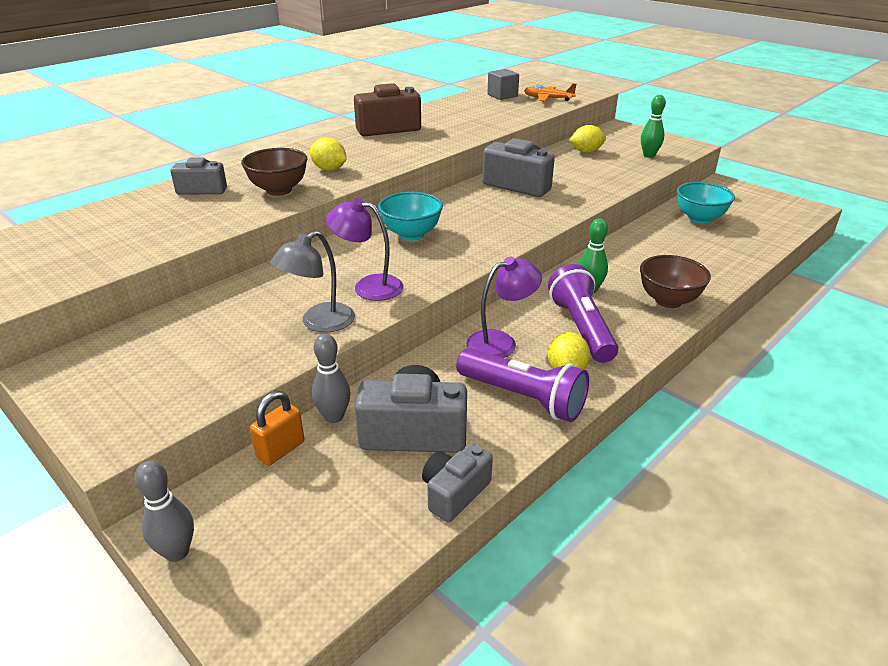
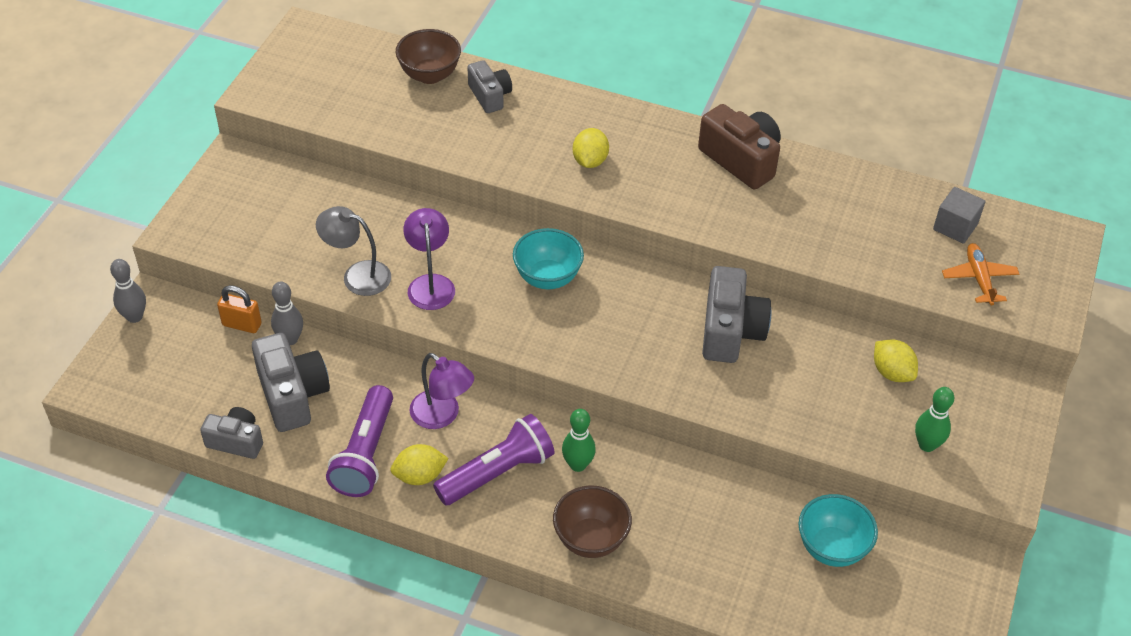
camera: 65 degrees right, 15 degrees up
(279, 190) = (518, 147): brown bowl -> brown bowl (429, 75)

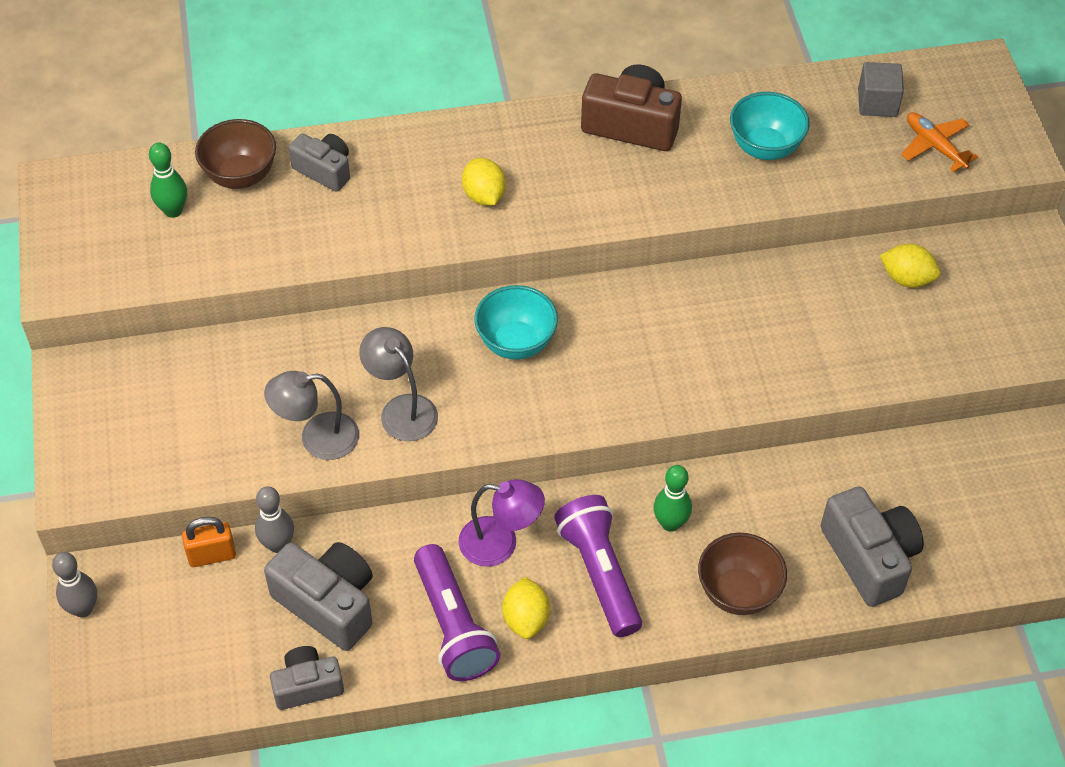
camera: 30 degrees left, 5 degrees up
(419, 476) = (526, 619): yellow lemon -> yellow lemon turned 45 degrees counterclockwise
(430, 284) = (401, 409): purple lamp -> grey lamp
(497, 472) = (599, 573): purple flashlight -> purple flashlight turned 45 degrees counterclockwise
(730, 331) = (732, 310): grey camera -> grey camera (869, 557)
(832, 548) = (956, 480): turquoise bowl -> turquoise bowl (765, 148)
(927, 445) = (986, 335): green bowling pin -> green bowling pin (173, 211)

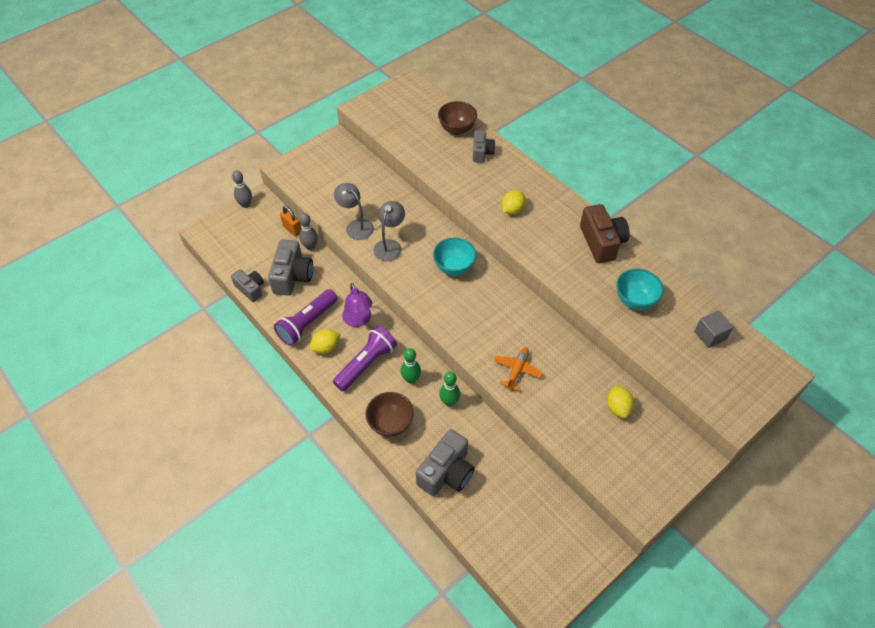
camera: 60 degrees right, 0 degrees up
(173, 211) = (422, 119): green bowling pin -> green bowling pin (449, 402)
(934, 146) = (703, 374): orange plane -> orange plane (517, 370)

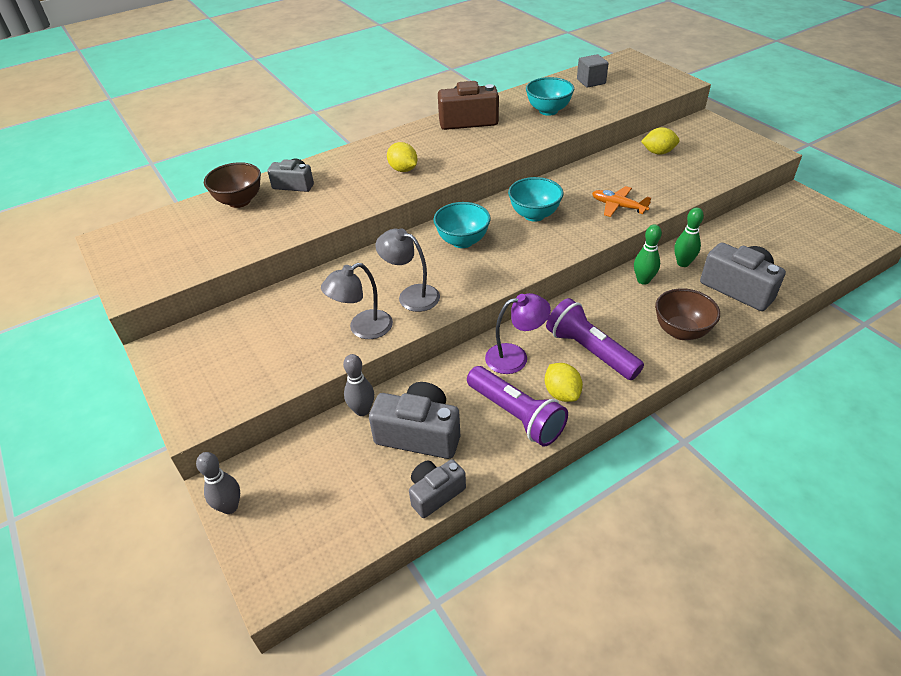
camera: 80 degrees left, 10 degrees down
(292, 229) = (316, 434): orange padlock -> none
(411, 379) = (612, 310): green bowling pin -> green bowling pin (683, 263)
(495, 311) = (534, 215): none -> turquoise bowl

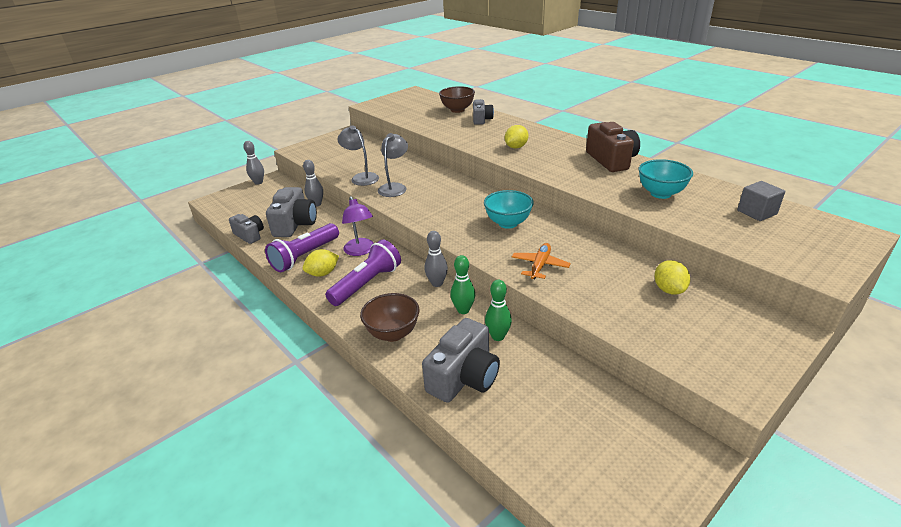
camera: 80 degrees right, 10 degrees down
(462, 241) = (461, 197): turquoise bowl -> none
(595, 295) = (437, 283): none -> grey bowling pin

